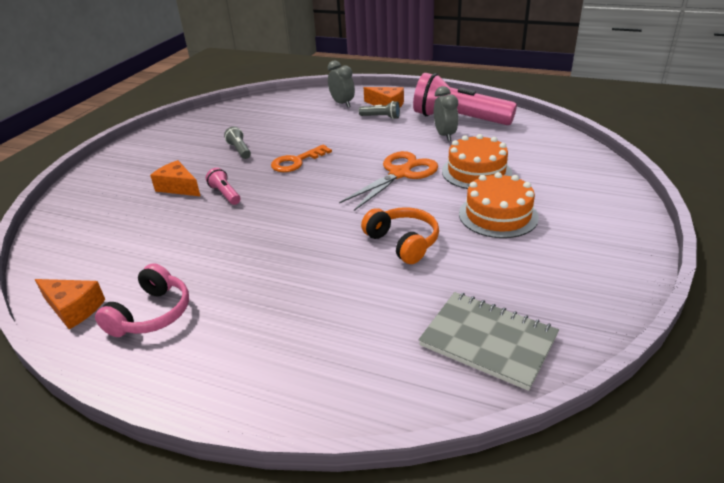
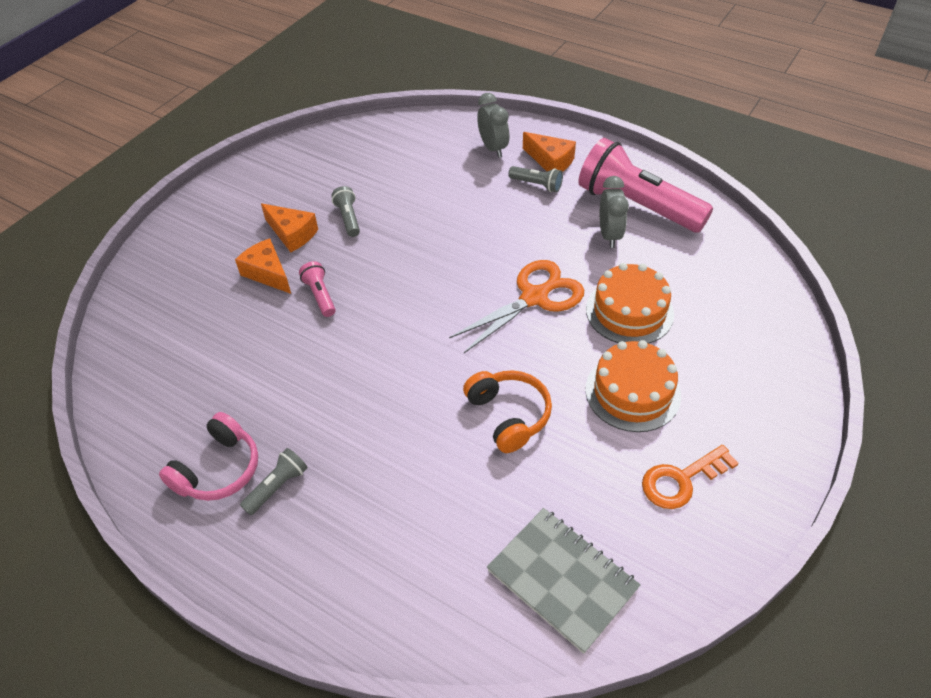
camera: 10 degrees right, 15 degrees up
(73, 308) = (140, 445): orange cheese -> orange cheese (292, 234)
(209, 318) = (277, 487): none -> grey flashlight
(296, 162) = (413, 252): orange key -> orange key (681, 480)

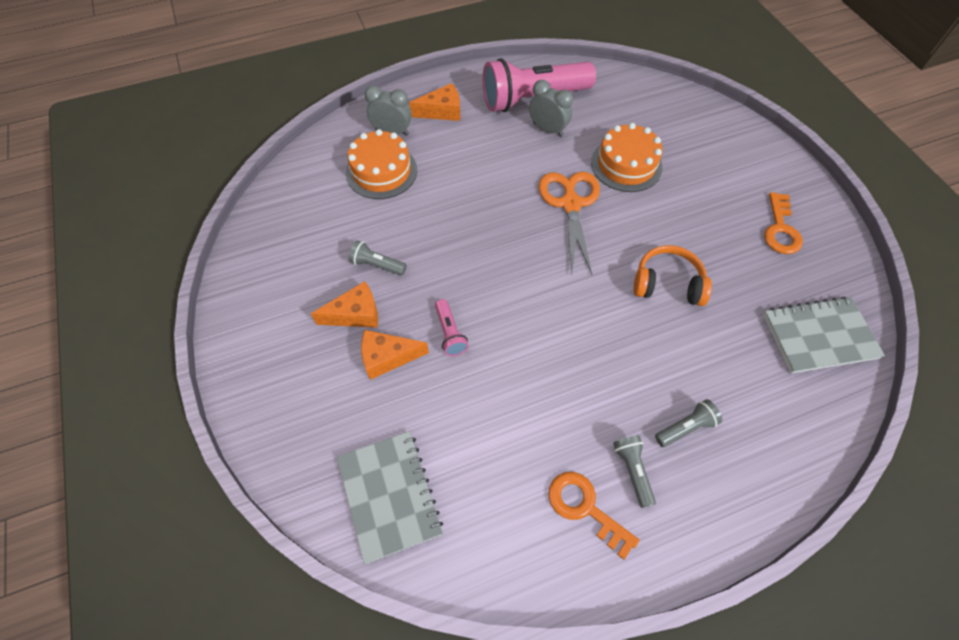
camera: 55 degrees left, 10 degrees up
(151, 342) = (389, 495): none -> grey notebook
(218, 469) = (585, 508): pink headphones -> orange key
(320, 295) = (450, 333): pink flashlight -> pink flashlight turned 120 degrees counterclockwise
(537, 185) = (459, 133): grey flashlight -> grey flashlight (685, 428)
(632, 392) = (695, 207): orange cake -> orange cake (381, 171)

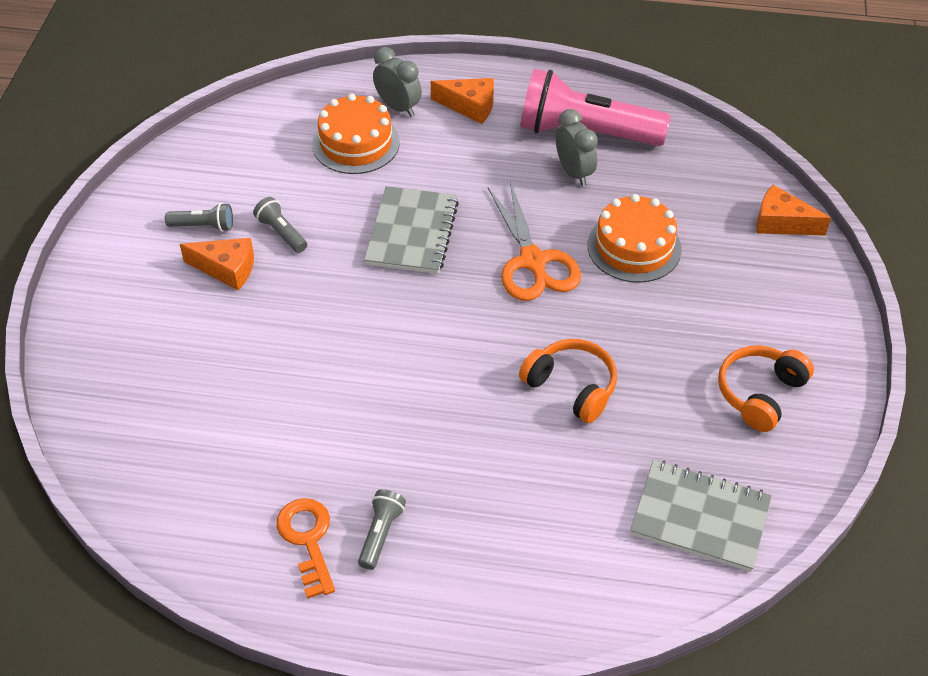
camera: 30 degrees right, 10 degrees down
(387, 357) = (227, 321): orange cheese -> orange cheese (781, 223)
(389, 495) = (140, 437): grey notebook -> grey notebook (412, 233)
(450, 333) = (303, 328): pink flashlight -> none
(570, 204) = (533, 261): orange scissors -> orange scissors turned 135 degrees clockwise
(685, 428) = (468, 525): grey flashlight -> grey flashlight (203, 226)
(780, 229) = (760, 393): orange key -> orange headphones

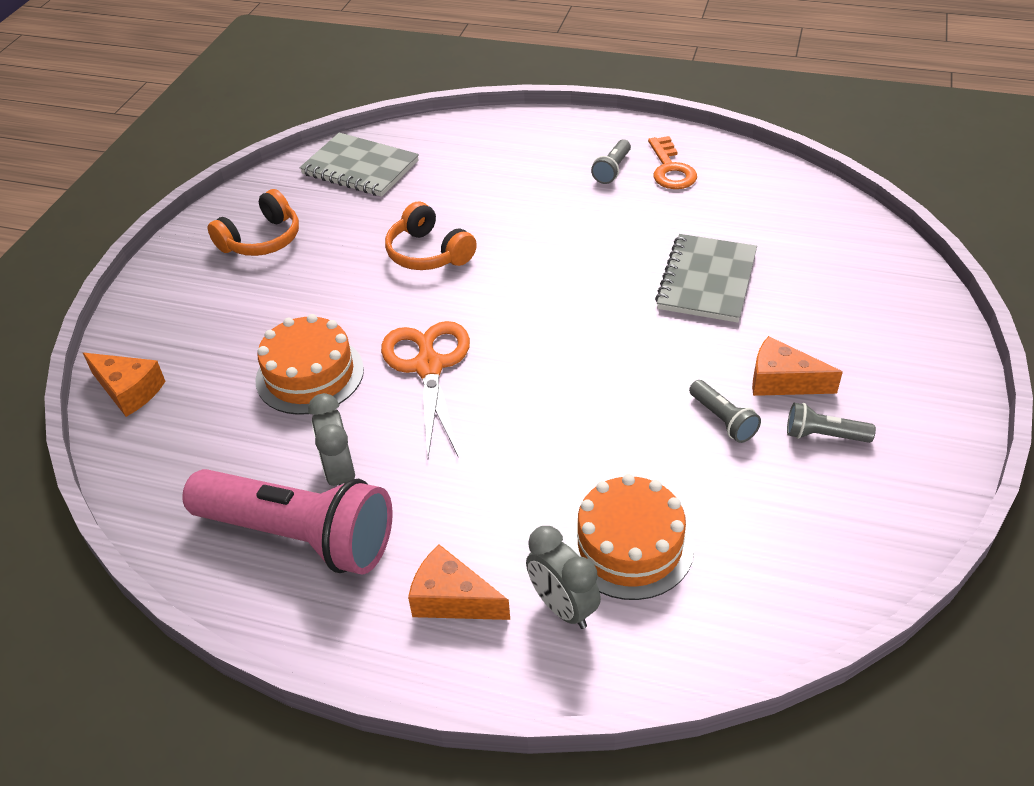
camera: 170 degrees left, 5 degrees down
(412, 233) = (562, 409): grey notebook -> grey notebook (706, 281)

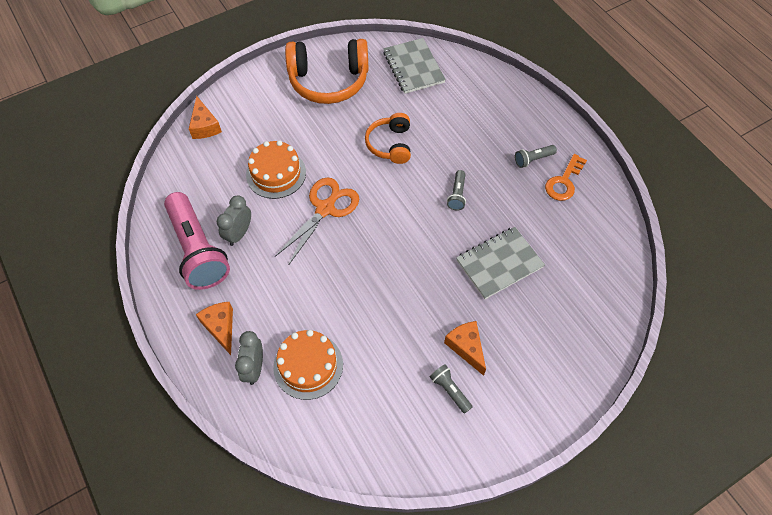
camera: 40 degrees right, 15 degrees up
(262, 240) = (328, 81): orange headphones -> orange headphones, size x1.71
(723, 420) = (415, 343): grey flashlight -> grey flashlight (457, 195)

